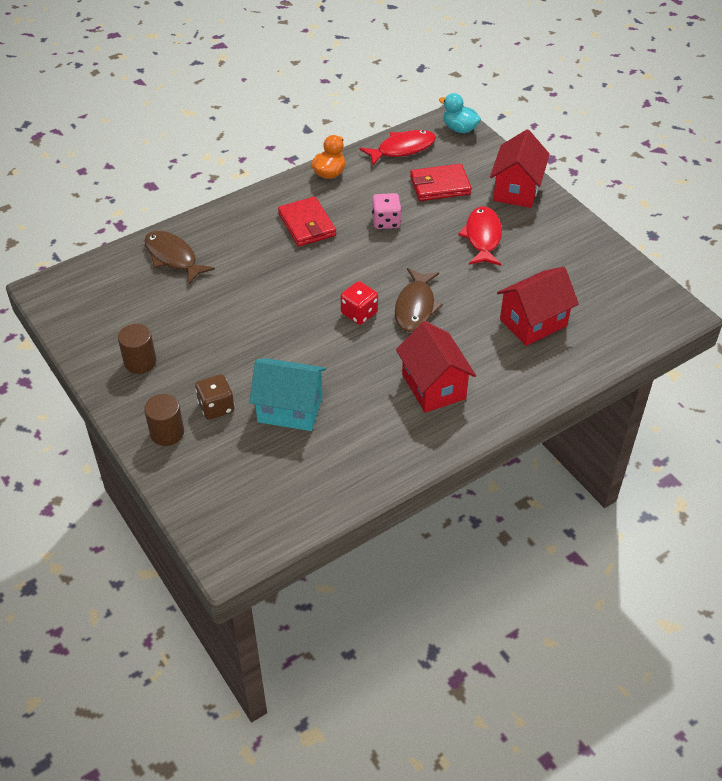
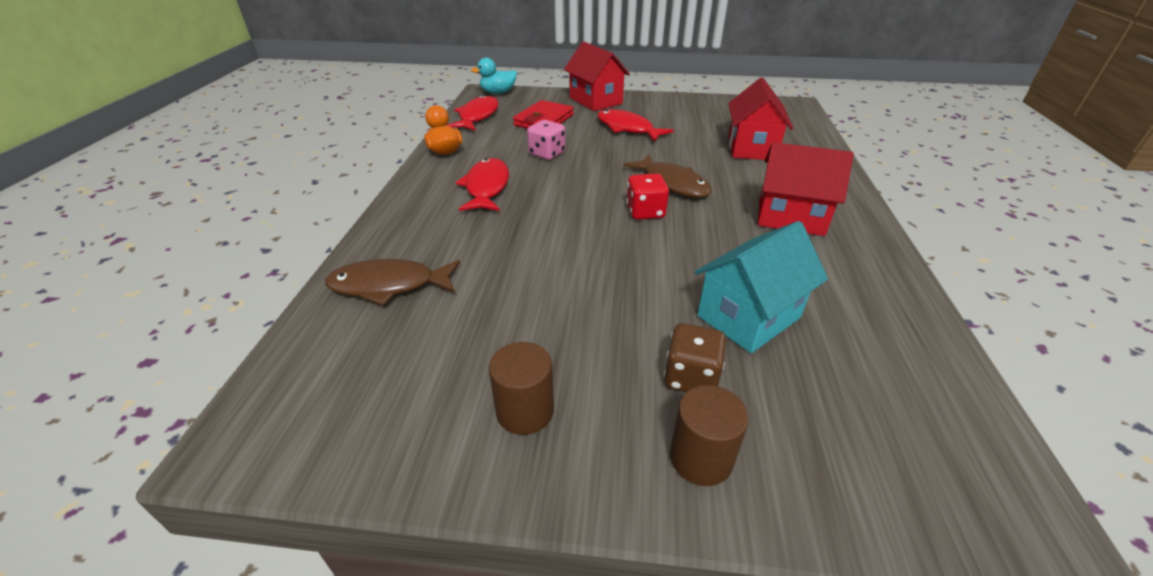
camera: 50 degrees left, 10 degrees down
(307, 224) = (487, 187): red wallet -> red fish

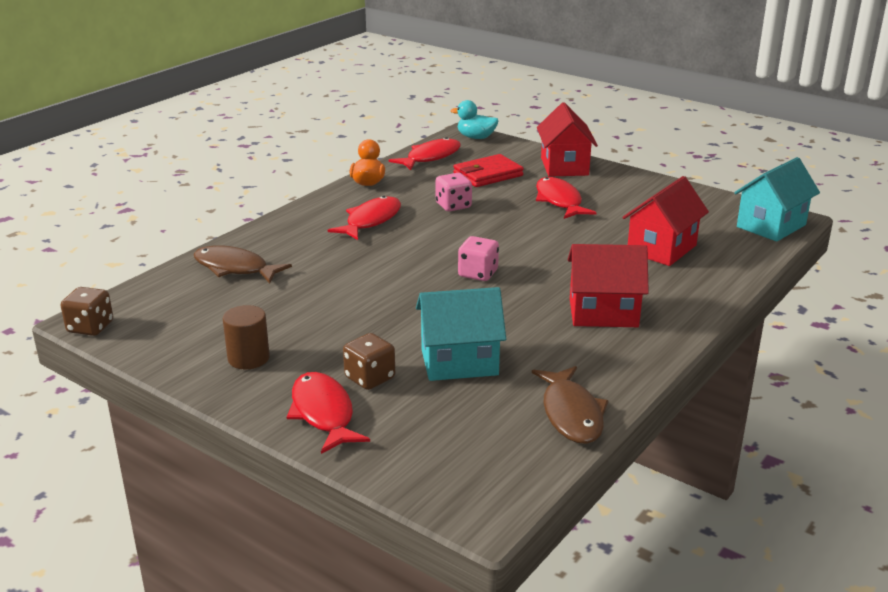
camera: 30 degrees right, 10 degrees down
(246, 456) = (90, 327): none -> brown dice
(645, 212) = (478, 274): red dice -> pink dice
(672, 184) = (534, 259): brown fish -> brown fish (571, 414)
(700, 458) = (323, 413): brown cylinder -> red fish
(790, 217) = (603, 313): red house -> red house turned 45 degrees counterclockwise
(793, 112) = (771, 226): none -> turquoise house

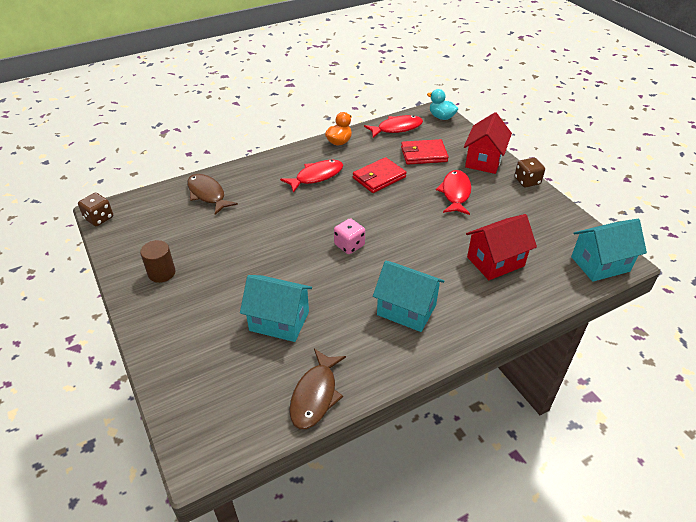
camera: 25 degrees right, 15 degrees up
(323, 413) = (169, 334): red fish -> none
(370, 378) = (216, 315): brown dice -> brown dice (527, 181)
(453, 206) = (379, 177): pink dice -> red wallet
(603, 313) = (406, 310): red house -> turquoise house

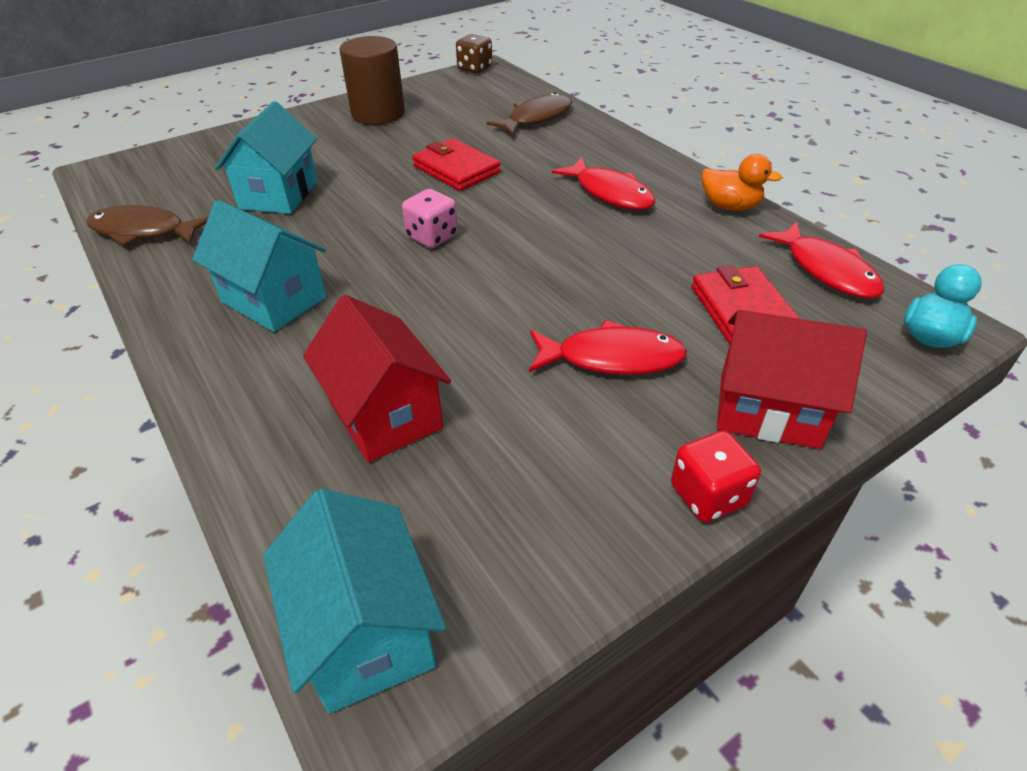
camera: 85 degrees right, 0 degrees up
(162, 273) = (378, 114): brown cylinder -> brown cylinder, size x1.60
(379, 177) = (631, 256): red wallet -> red wallet (456, 169)
(406, 310) = (274, 300): turquoise house -> turquoise house turned 75 degrees counterclockwise
(527, 181) = (708, 495): brown dice -> red dice

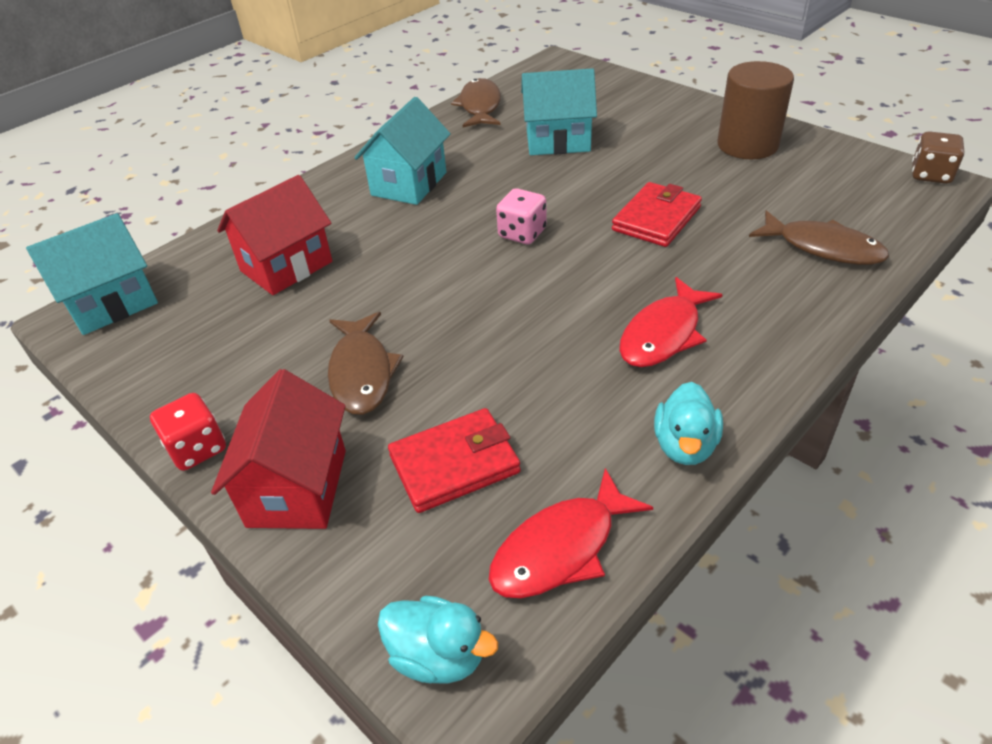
camera: 80 degrees right, 0 degrees up
(612, 358) = (362, 373): red fish -> brown fish
(730, 206) = (685, 445): orange duck -> turquoise duck

